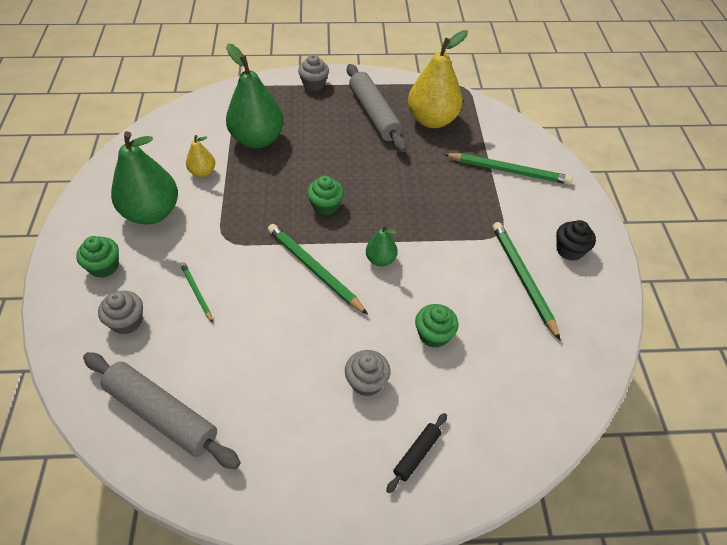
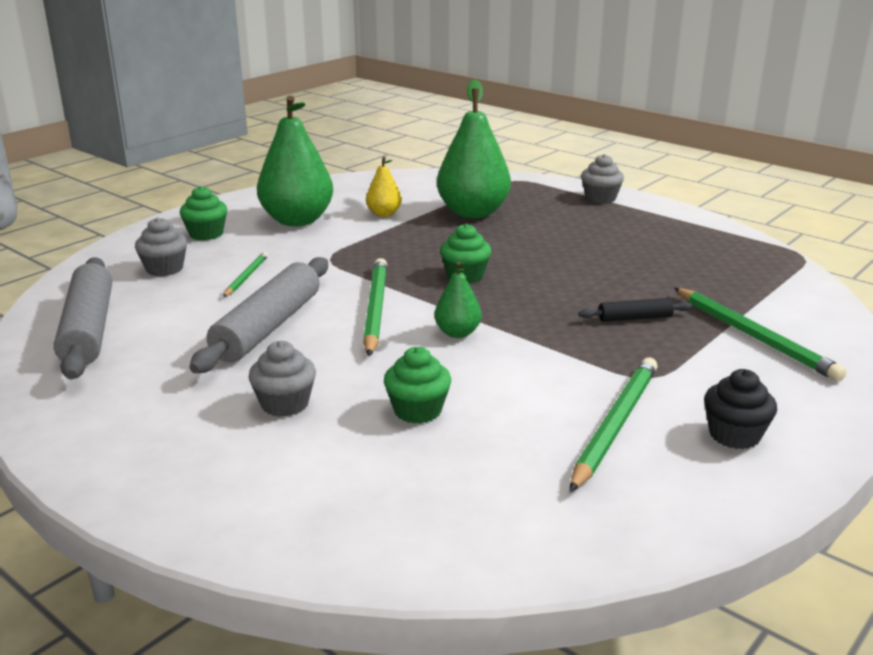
camera: 45 degrees right, 25 degrees down
(374, 114) = (636, 237): grey rolling pin -> grey rolling pin (267, 327)
(416, 454) = (236, 481): black rolling pin -> black rolling pin (635, 318)
(432, 120) = (708, 264): yellow pear -> none

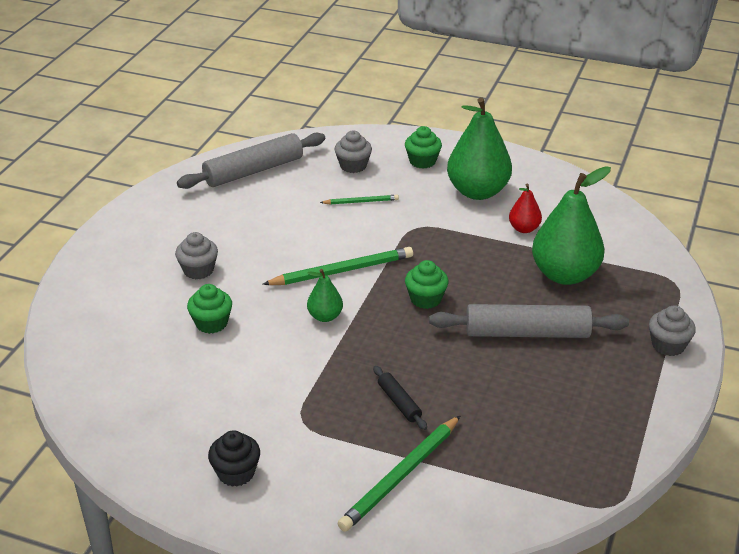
camera: 70 degrees right, 10 degrees up
(267, 327) = (291, 234): grey rolling pin -> grey rolling pin (527, 333)
(384, 214) = (524, 229): yellow pear -> red pear
(614, 425) = (227, 412): green pencil -> none

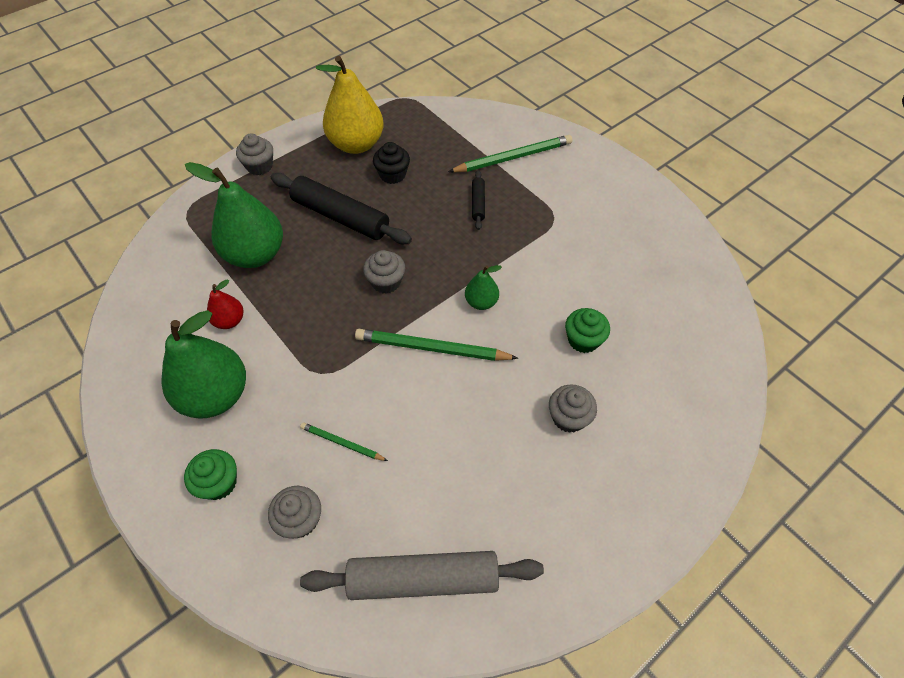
camera: 150 degrees left, 20 degrees up
(236, 473) = (618, 201): black cupcake -> black cupcake (392, 175)
(425, 299) = (386, 282): green cupcake -> grey cupcake
(527, 333) = (340, 217): grey rolling pin -> black rolling pin
(600, 412) = (356, 144): none -> yellow pear

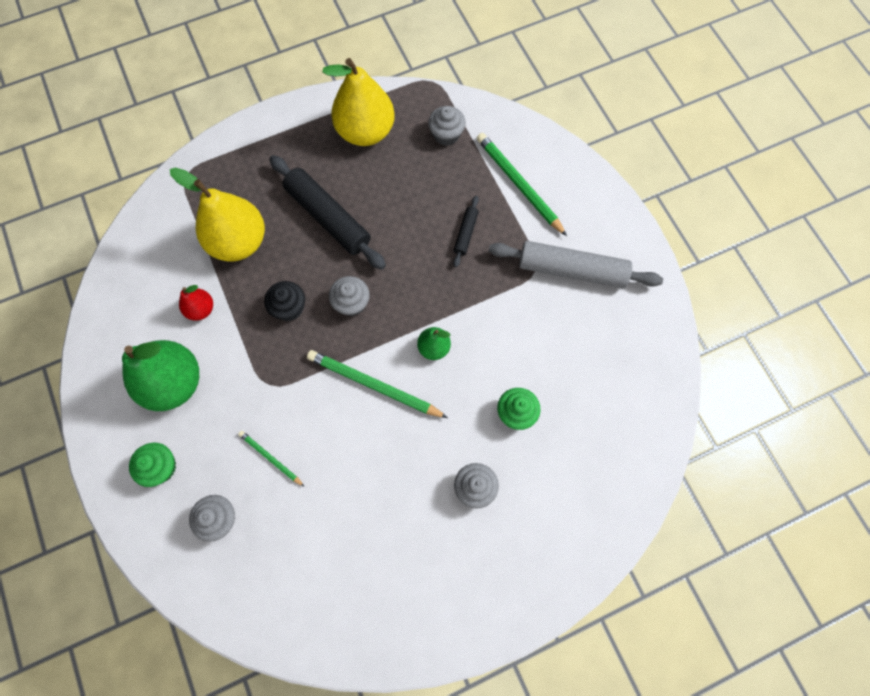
camera: 15 degrees right, 15 degrees up
(255, 254) = (239, 242): green pear -> yellow pear
(259, 166) = (264, 137): grey cupcake -> grey cupcake (446, 134)
(392, 175) = (391, 178): black cupcake -> black cupcake (289, 308)
(423, 578) = (305, 598): grey rolling pin -> grey rolling pin (572, 270)
(513, 157) = (518, 185): green pencil -> green pencil turned 120 degrees counterclockwise

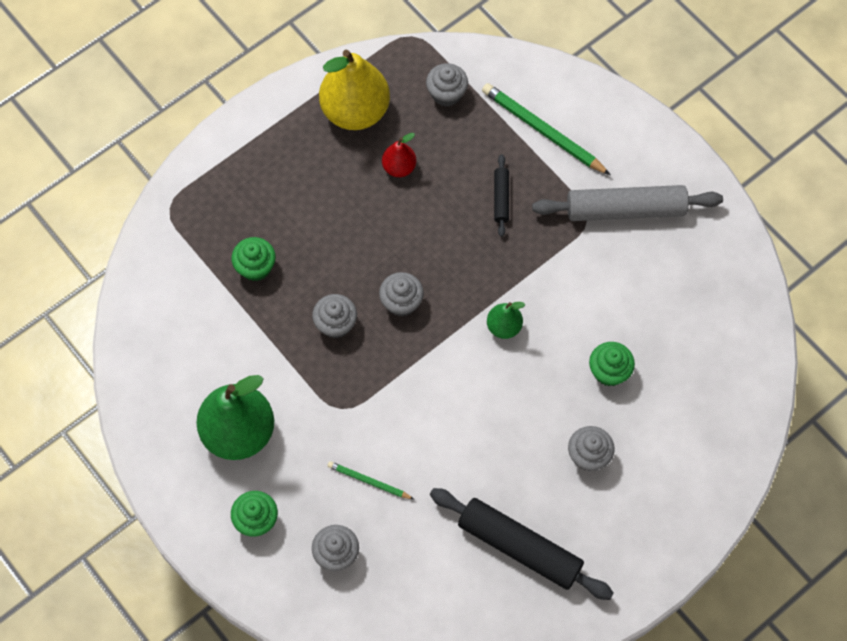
camera: 15 degrees left, 5 degrees down
(201, 309) = (240, 349): red pear -> red pear (399, 167)
(239, 242) = (255, 267): yellow pear -> green cupcake
(289, 308) = (335, 324): black cupcake -> grey cupcake
(328, 217) = (345, 217): black rolling pin -> black rolling pin (519, 547)
(374, 385) = (453, 381): green pencil -> none

